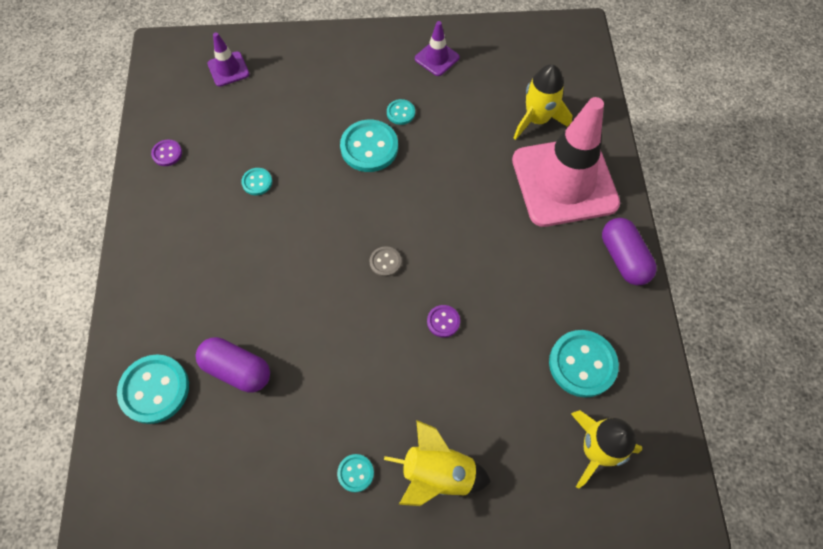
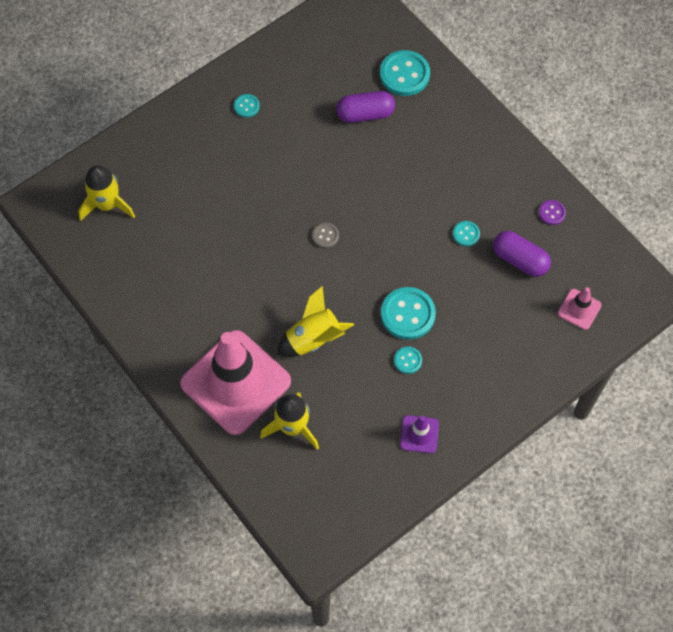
camera: 145 degrees right, 0 degrees up
(228, 69) = (579, 309): purple traffic cone -> pink traffic cone
(437, 474) = (197, 134): yellow rocket -> yellow rocket (313, 339)
(443, 321) = (256, 221): purple button -> none
(582, 364) = (144, 251): turquoise button -> none
(623, 258) = (155, 346): purple capsule -> purple capsule (520, 260)

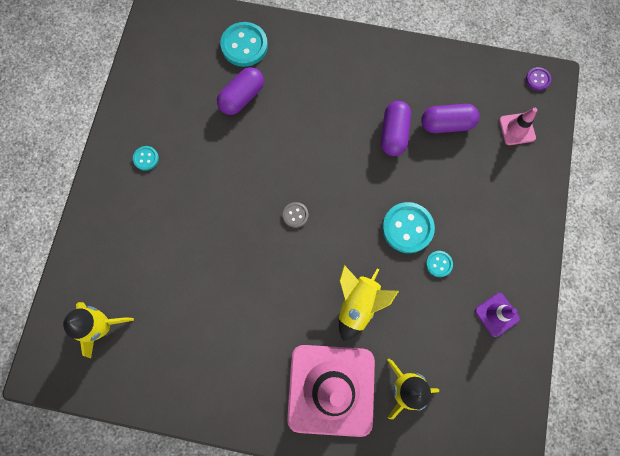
camera: 40 degrees left, 10 degrees up
(466, 234) = (393, 134): turquoise button -> purple capsule
(552, 213) = (437, 72): purple button -> purple button (537, 79)

